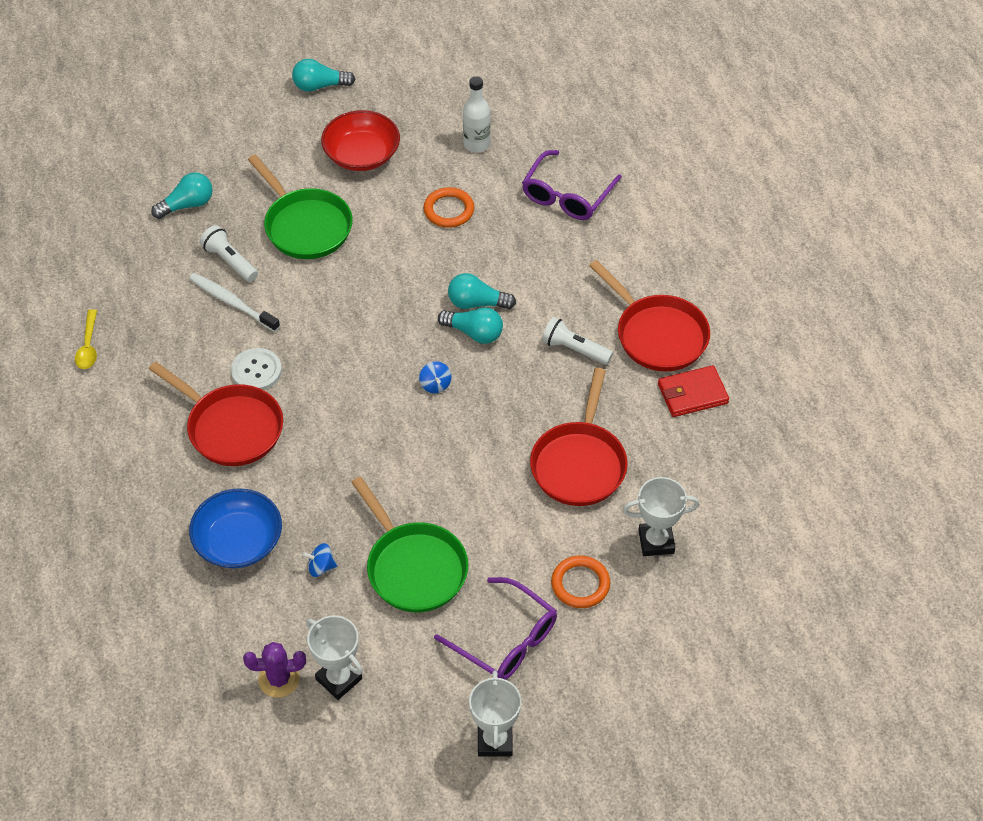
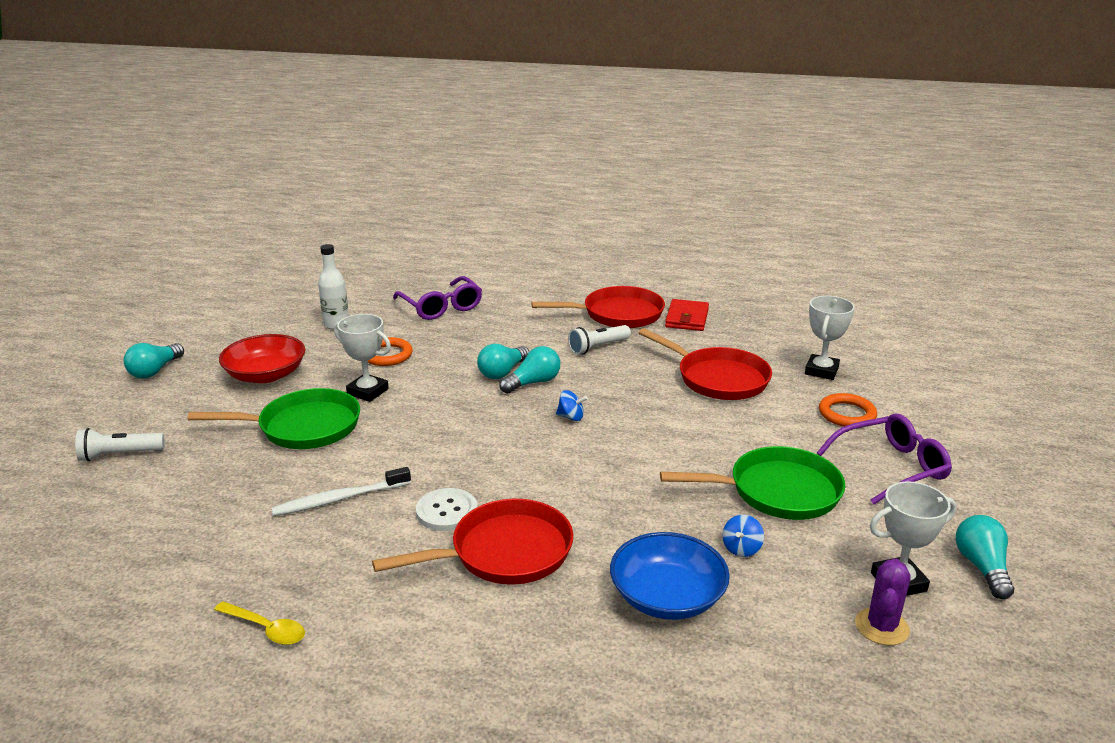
camera: 60 degrees left, 25 degrees down
(187, 205) = (172, 488): turquoise light bulb -> turquoise light bulb (982, 567)
(230, 261) = (284, 484): white flashlight -> white flashlight (119, 455)
(495, 741) = (1010, 508): white trophy -> white trophy (368, 392)

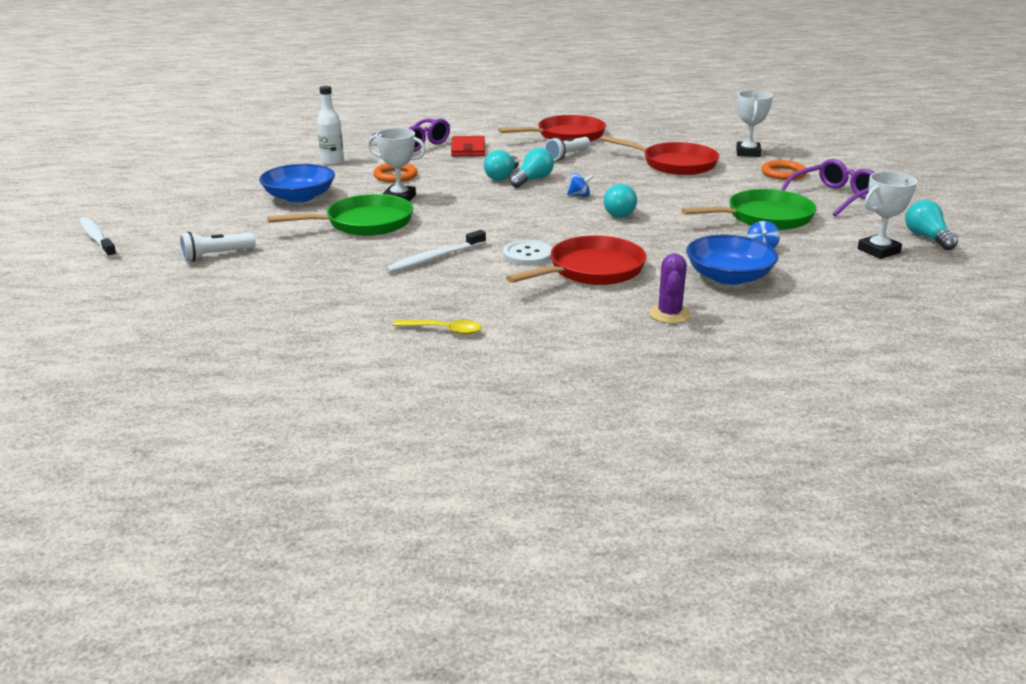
camera: 15 degrees left, 0 degrees up
(27, 409) = (97, 238): none -> white toothbrush
(155, 371) = (194, 204): turquoise light bulb -> turquoise light bulb (620, 212)
(266, 375) = (299, 197): red bowl -> blue bowl
(686, 318) = (623, 133): red wallet -> red wallet (468, 149)
(881, 627) = (882, 272): purple cactus -> purple cactus (669, 314)

